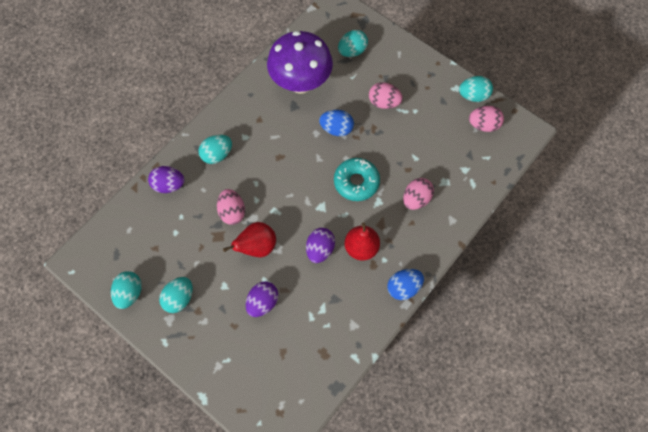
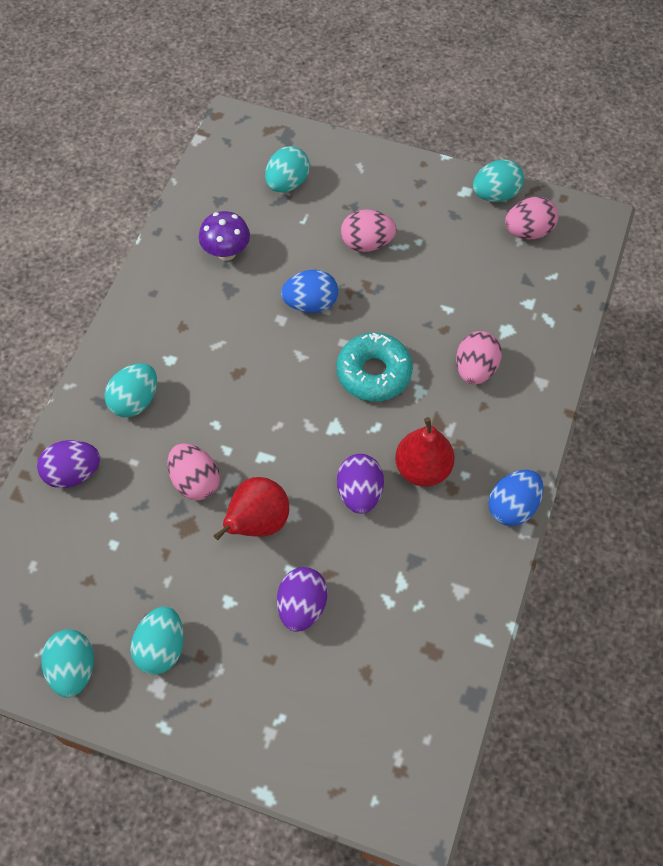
camera: 20 degrees left, 5 degrees down
(301, 83) = (226, 252): purple mushroom -> purple mushroom, size x0.49

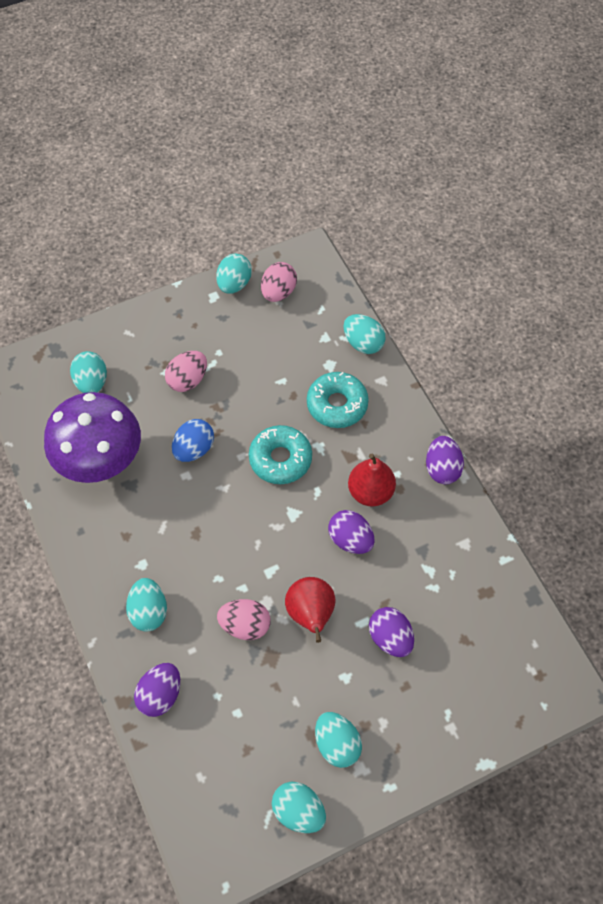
camera: 45 degrees left, 0 degrees up
(226, 252) = (101, 462): purple mushroom -> purple mushroom, size x2.06
(475, 369) = (337, 404): pink egg -> turquoise donut
(512, 507) = (442, 468): blue egg -> purple egg
(559, 336) = (363, 343): none -> turquoise egg

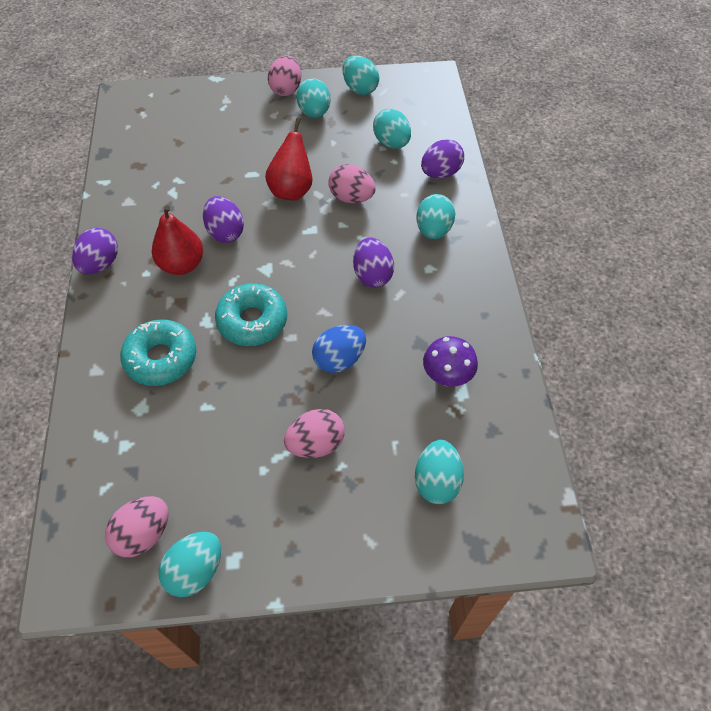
camera: 160 degrees left, 5 degrees down
(101, 462) = (447, 377): purple mushroom -> purple mushroom, size x0.49
(363, 343) = (85, 422): turquoise egg -> turquoise egg (391, 143)
(389, 774) = (286, 89): none -> pink egg
(390, 638) = (236, 158): purple egg -> purple egg (372, 275)

